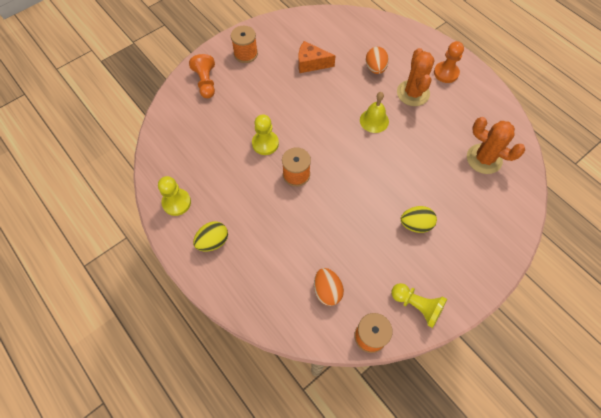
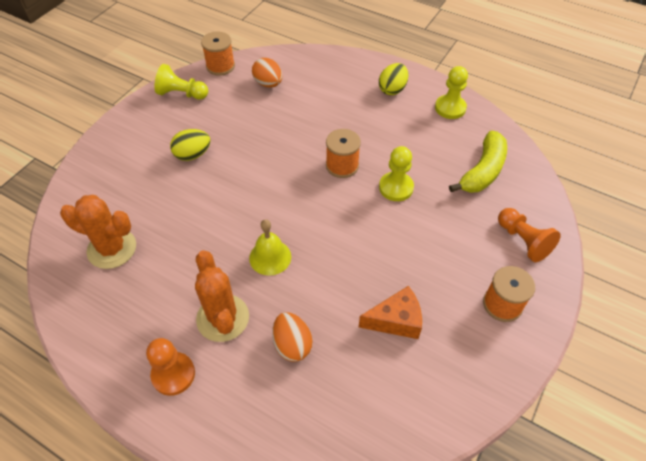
camera: 160 degrees right, 10 degrees down
(194, 136) = (482, 171): none -> yellow banana

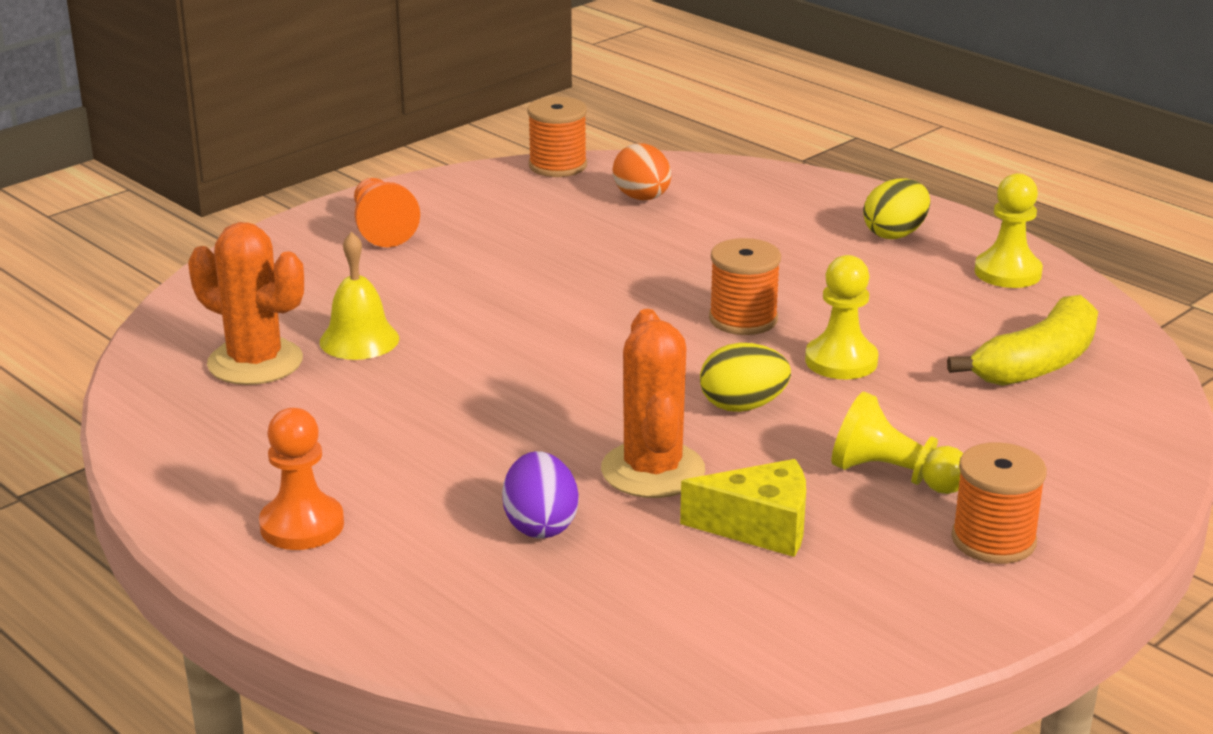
camera: 15 degrees right, 25 degrees down
(182, 94) = (467, 192): yellow pawn -> yellow pawn (893, 476)
(192, 155) = (454, 269): yellow egg -> yellow egg (742, 406)
(223, 318) = (422, 473): orange cactus -> orange cactus (653, 470)
(270, 257) = (546, 413): yellow bell -> yellow bell (359, 340)
(292, 345) = (540, 525): orange egg -> purple egg
(396, 320) = (760, 527): orange cheese -> yellow cheese
(523, 241) = (1080, 465): orange pawn -> orange pawn (382, 229)

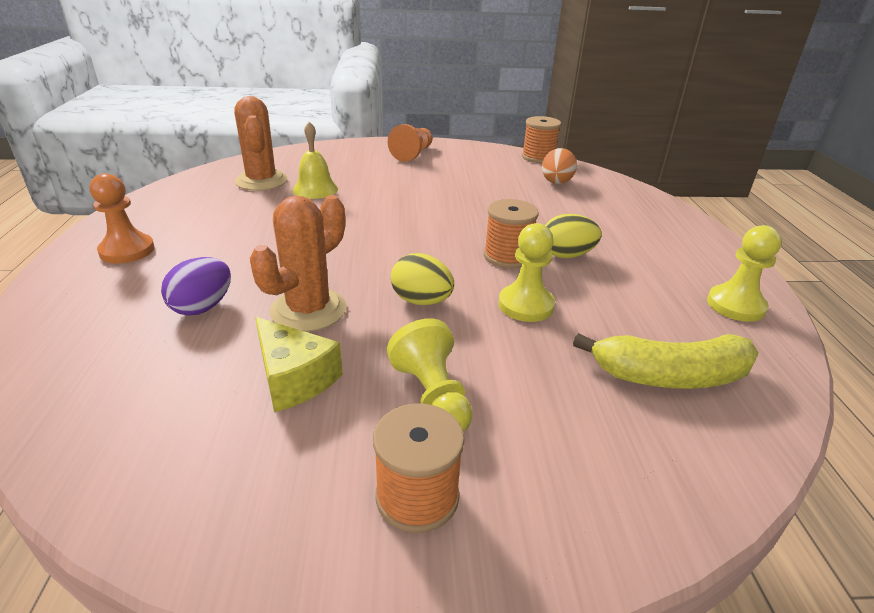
camera: 40 degrees right, 5 degrees up
(895, 234) = (682, 252): yellow egg -> yellow egg (566, 255)

